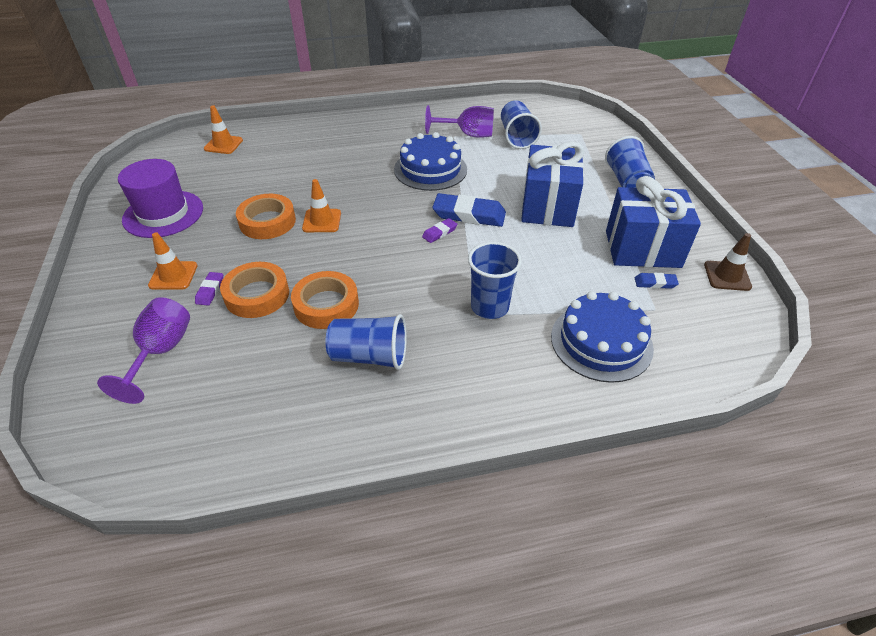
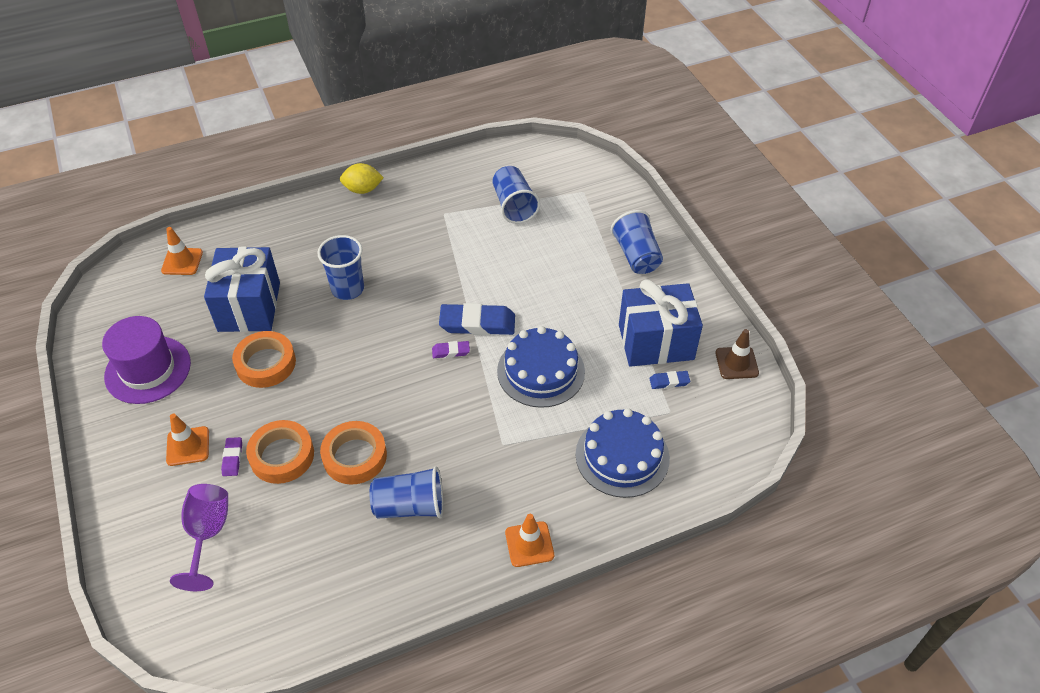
camera: 10 degrees left, 5 degrees up
(322, 221) = (324, 354): orange traffic cone -> orange traffic cone (529, 544)
(388, 114) = (363, 189): none -> yellow lemon
(430, 169) = (426, 266): blue cake -> blue cake (541, 371)
(439, 233) = (451, 351): purple eraser -> purple eraser turned 45 degrees clockwise
(468, 134) = (459, 209): purple goblet -> none
(489, 307) = (514, 433): blue cup -> blue cup (347, 289)
(548, 206) = (557, 301): blue gift -> blue gift (249, 307)

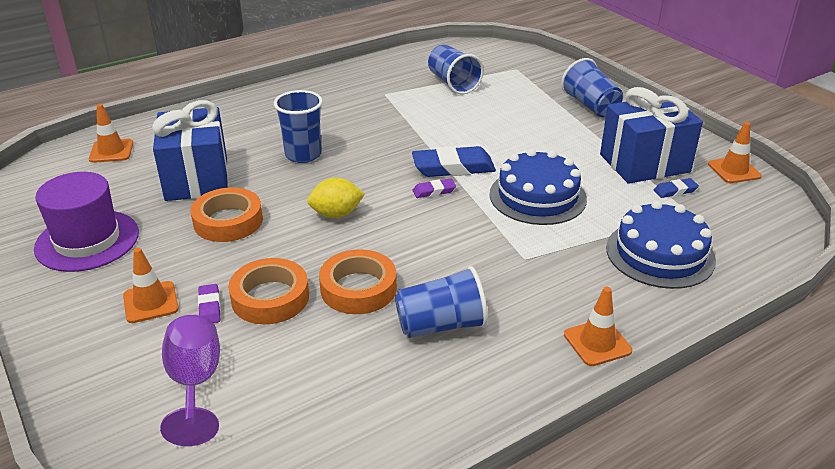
camera: 10 degrees left, 15 degrees down
(363, 189) = (295, 85): yellow lemon -> yellow lemon (336, 214)
(736, 363) = (734, 170): brown traffic cone -> orange traffic cone

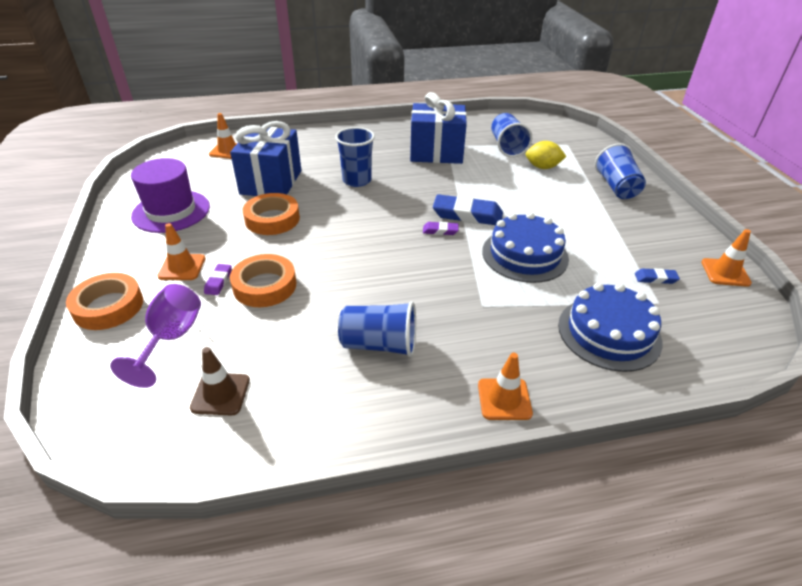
camera: 20 degrees right, 5 degrees up
(297, 424) = (220, 394): none -> brown traffic cone
(336, 214) = (353, 232): yellow lemon -> yellow lemon (542, 167)
(358, 288) = (333, 296): orange tape -> orange tape (108, 306)
(644, 163) = (639, 247): blue gift -> blue gift (436, 152)

